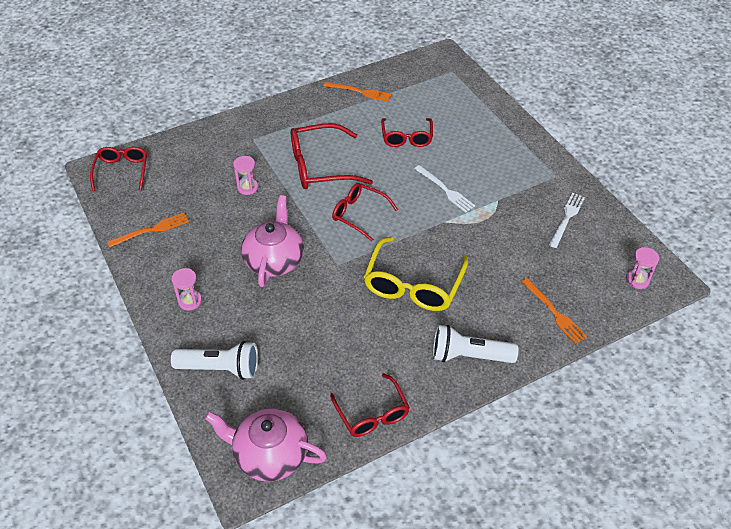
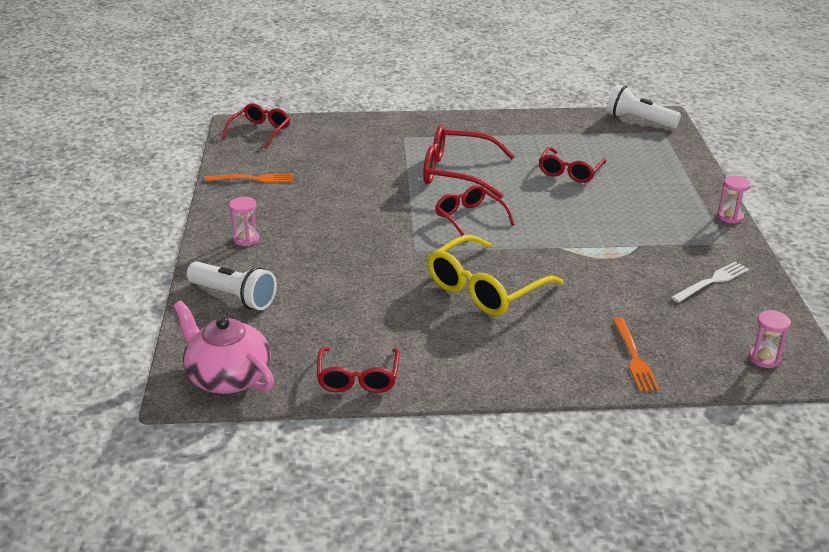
camera: 25 degrees right, 15 degrees down
(247, 187) = (370, 171): pink hourglass -> pink hourglass (730, 217)
(274, 260) = (353, 231): pink teapot -> none
(360, 92) = (545, 126): orange fork -> none
(445, 190) = (581, 223): white fork -> none
(469, 356) = (503, 364): white flashlight -> white flashlight (639, 120)

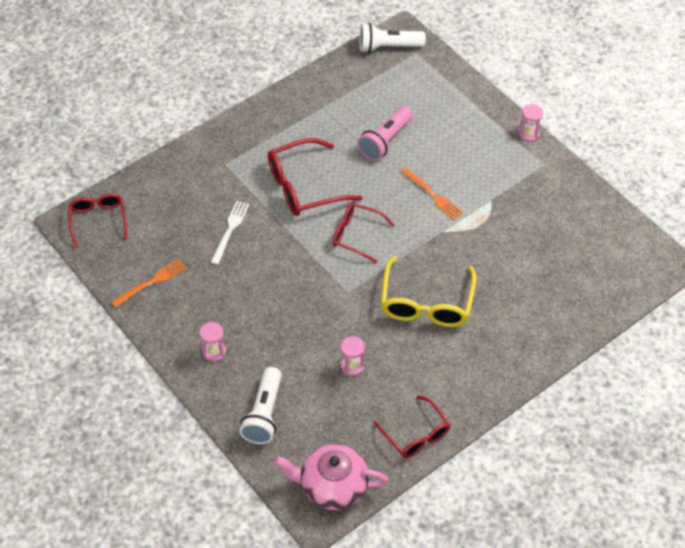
camera: 35 degrees left, 20 degrees up
(234, 297) = (264, 414): white flashlight -> white flashlight turned 105 degrees clockwise
(569, 172) = (385, 141): red glasses -> pink flashlight
(634, 357) = (564, 312): orange fork -> orange fork (433, 195)
(712, 281) = (561, 211): white fork -> white fork (230, 230)
(764, 358) = (637, 267): pink hourglass -> pink hourglass (352, 366)

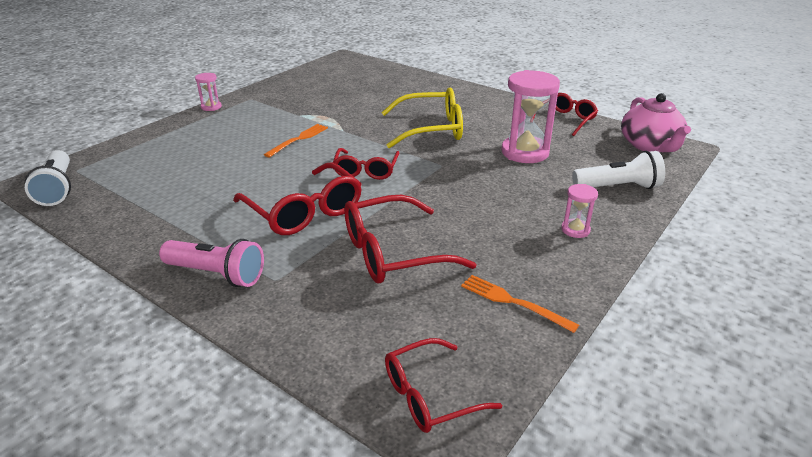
camera: 105 degrees left, 20 degrees down
(230, 230) = (392, 253): white fork -> red glasses
(352, 366) = (525, 152): pink hourglass -> pink hourglass, size x2.06
(385, 141) = (223, 171): pink flashlight -> pink flashlight (216, 274)

